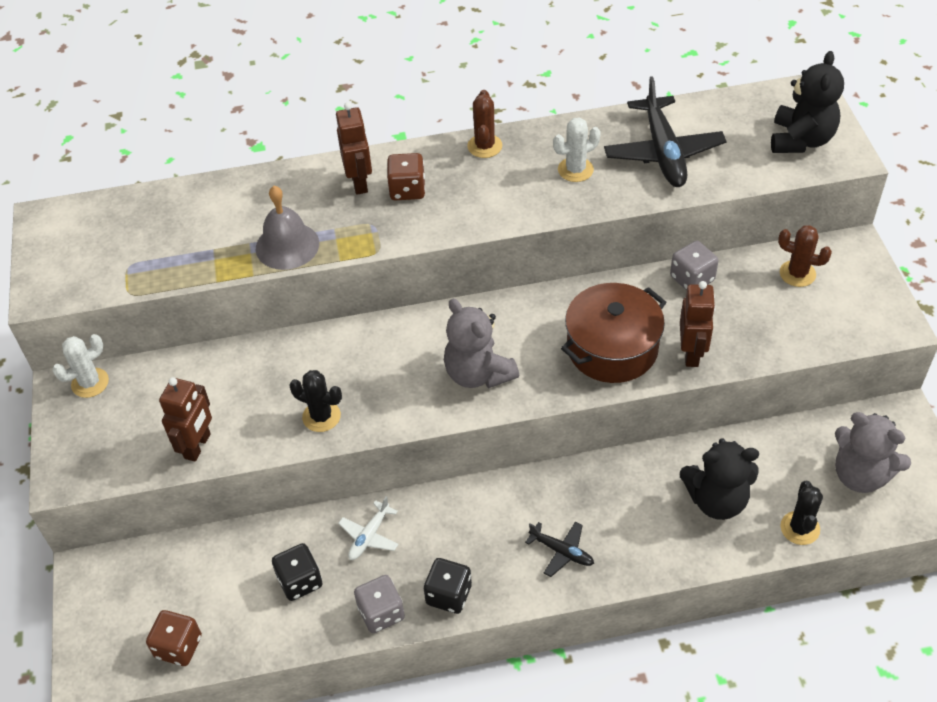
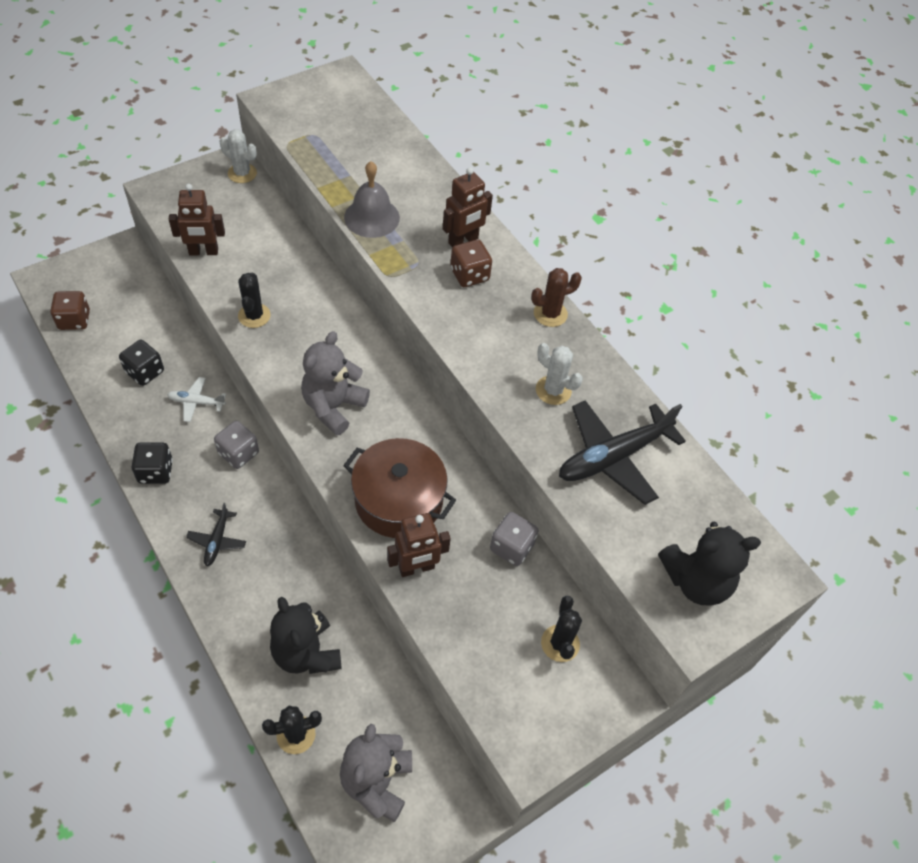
camera: 60 degrees right, 5 degrees up
(381, 613) = (129, 432): grey dice -> grey dice (238, 453)
(797, 274) = (560, 643): brown cactus -> black cactus

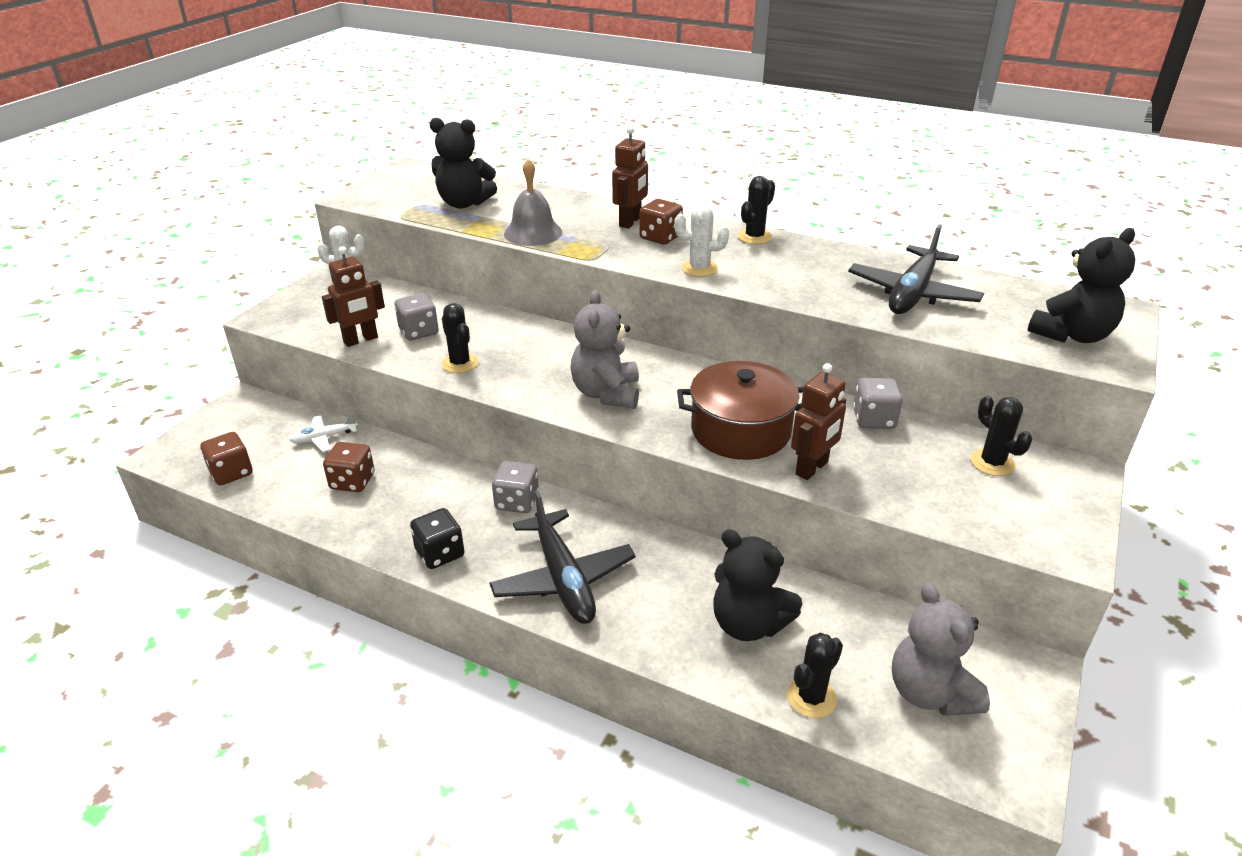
camera: 25 degrees left, 20 degrees down
(145, 372) = (352, 481): black dice -> brown dice
(196, 402) = (433, 482): white plane -> white plane (324, 438)
(217, 541) = (563, 579): black plane -> black plane, size x1.98
(251, 263) = (419, 332): none -> grey dice
(349, 149) = (464, 203): none -> black teddy bear
(550, 314) = (754, 237): brown cactus -> black cactus
(553, 390) = (815, 275): white cactus -> white cactus (699, 268)

